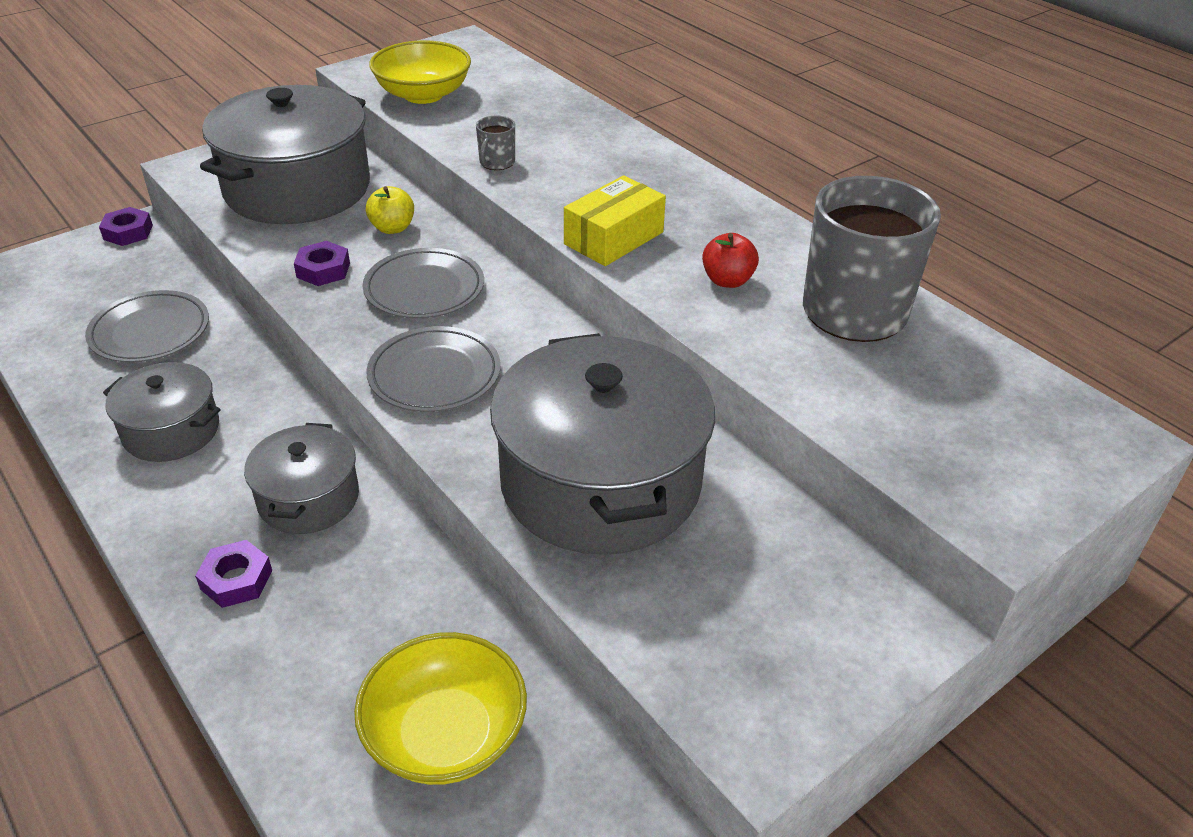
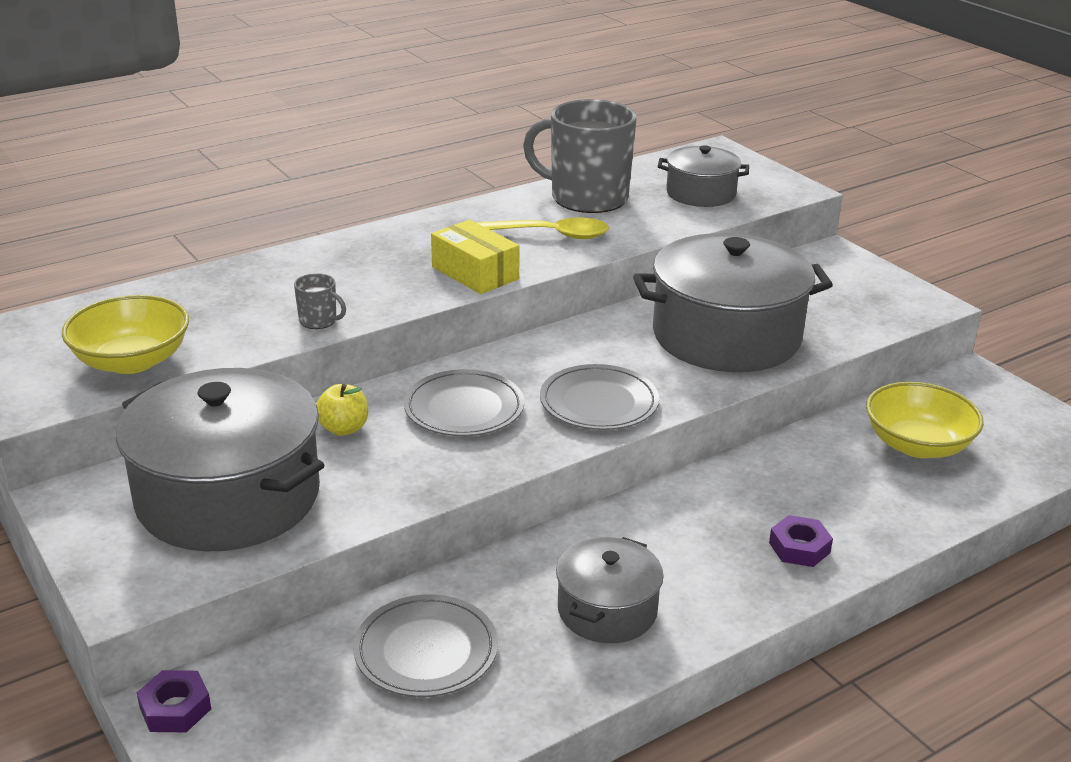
camera: 85 degrees left, 10 degrees down
(308, 498) = (700, 515): grey pot -> grey pot (701, 193)
(323, 270) = (416, 469): purple nut -> none
(727, 280) = (545, 235): red apple -> yellow spoon

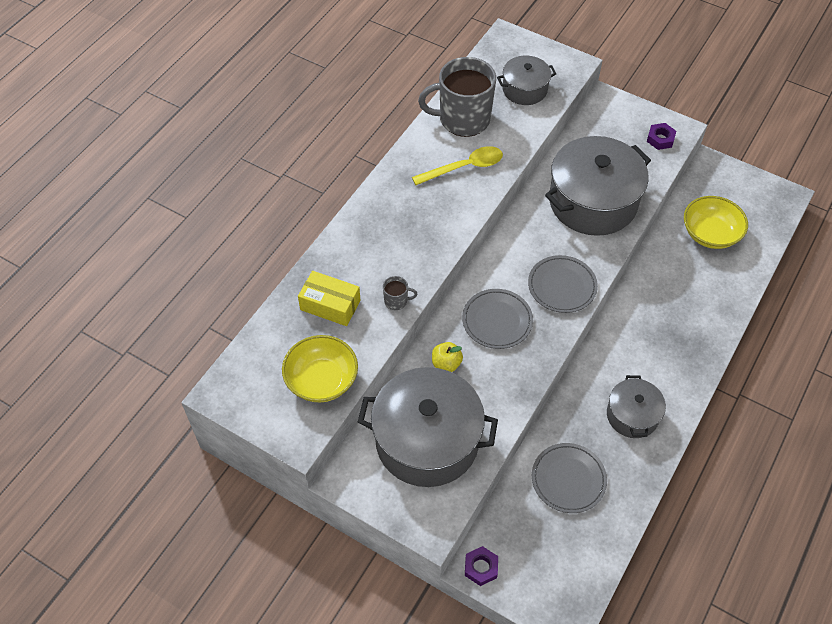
camera: 25 degrees left, 25 degrees up
(475, 273) = (450, 221): yellow box -> yellow box (330, 305)
(799, 548) = (694, 334): purple nut -> purple nut (660, 139)

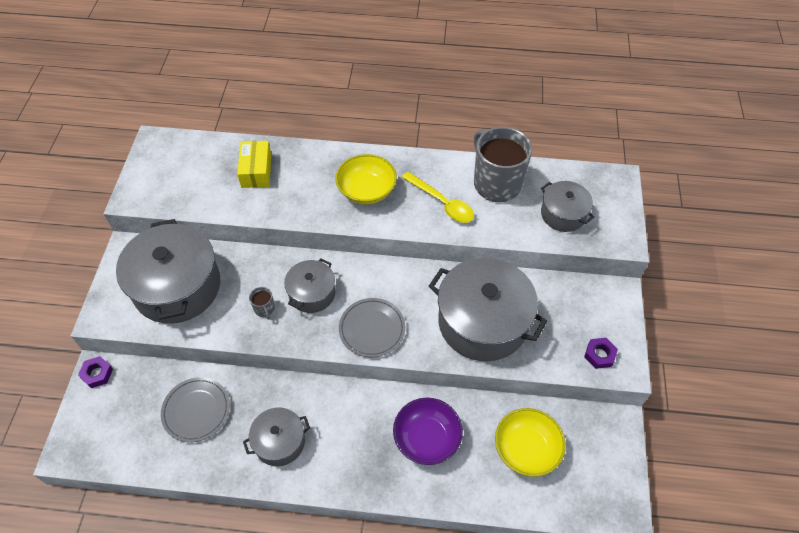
camera: 65 degrees right, 0 degrees up
(322, 380) = (186, 192): yellow bowl -> yellow bowl (366, 190)
(396, 301) = (279, 209): grey mug -> grey mug (264, 309)
(446, 364) = (254, 273): yellow apple -> none
(497, 321) = (312, 293): grey plate -> grey pot
(673, 299) = (427, 438): none -> purple bowl

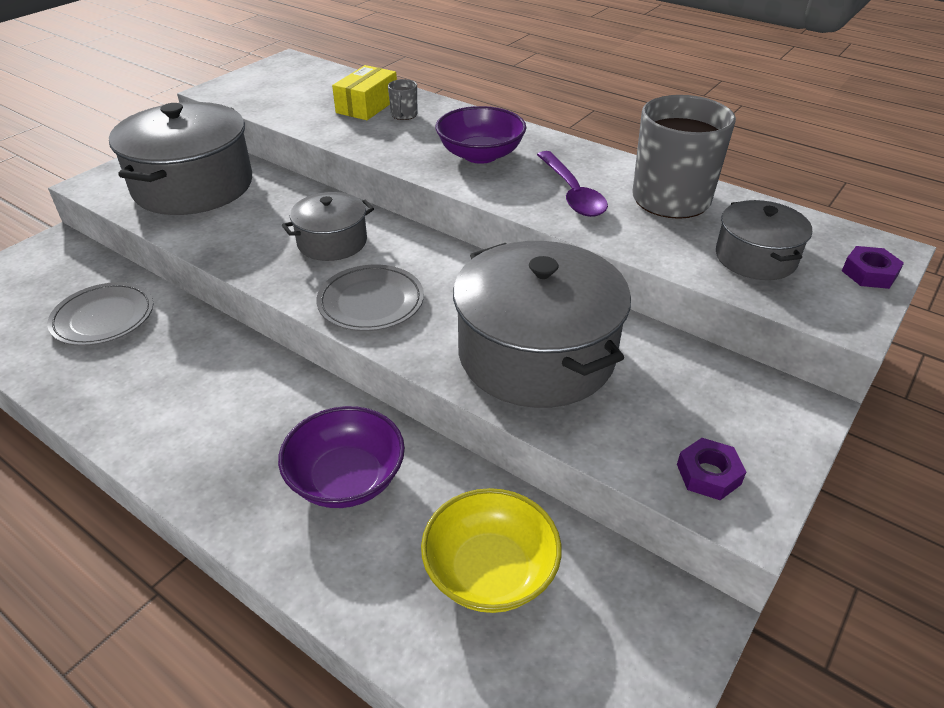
camera: 30 degrees right, 15 degrees down
(97, 374) = (50, 245): purple nut -> purple nut (869, 273)
(264, 309) = (262, 236): grey mug -> grey mug (404, 115)
(279, 442) = (156, 390): grey pot -> none
(366, 190) = (480, 155): yellow bowl -> purple bowl
(442, 203) = (572, 193): yellow spoon -> purple spoon

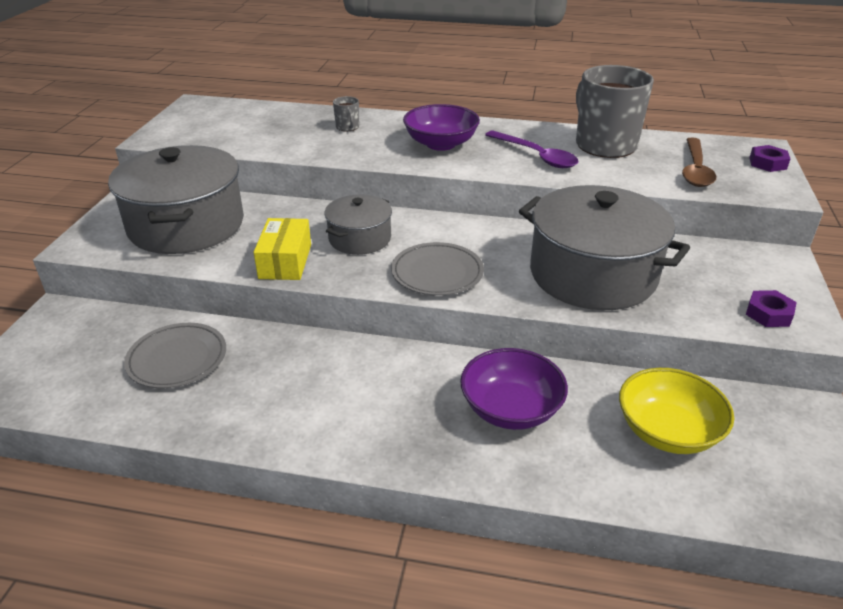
camera: 25 degrees left, 5 degrees down
(367, 106) = (308, 126): yellow box -> yellow box (285, 261)
(755, 258) = (695, 170): grey pot -> brown spoon

